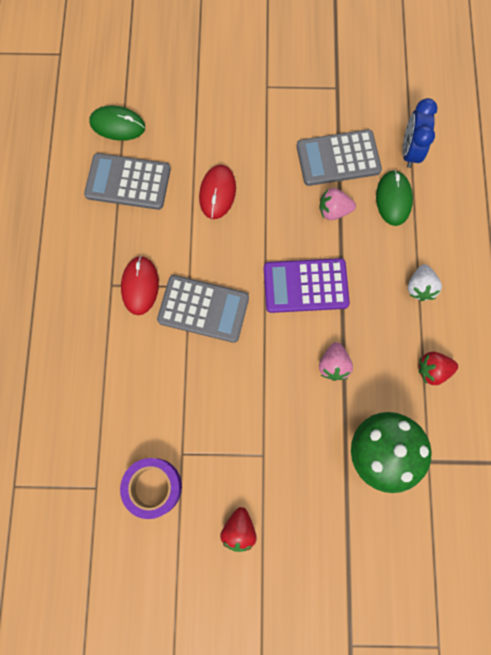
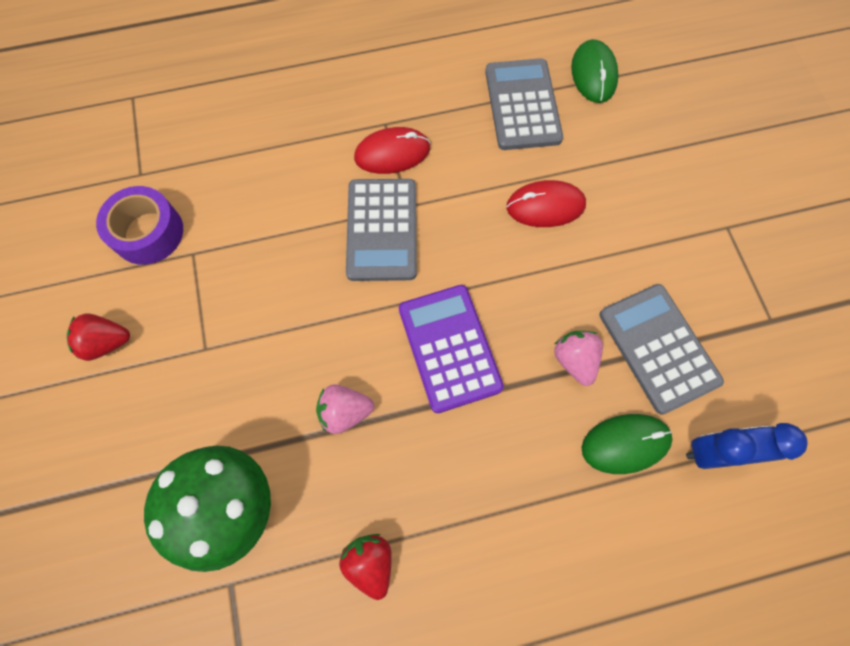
camera: 75 degrees right, 5 degrees down
(420, 287) = (496, 515): white strawberry -> none

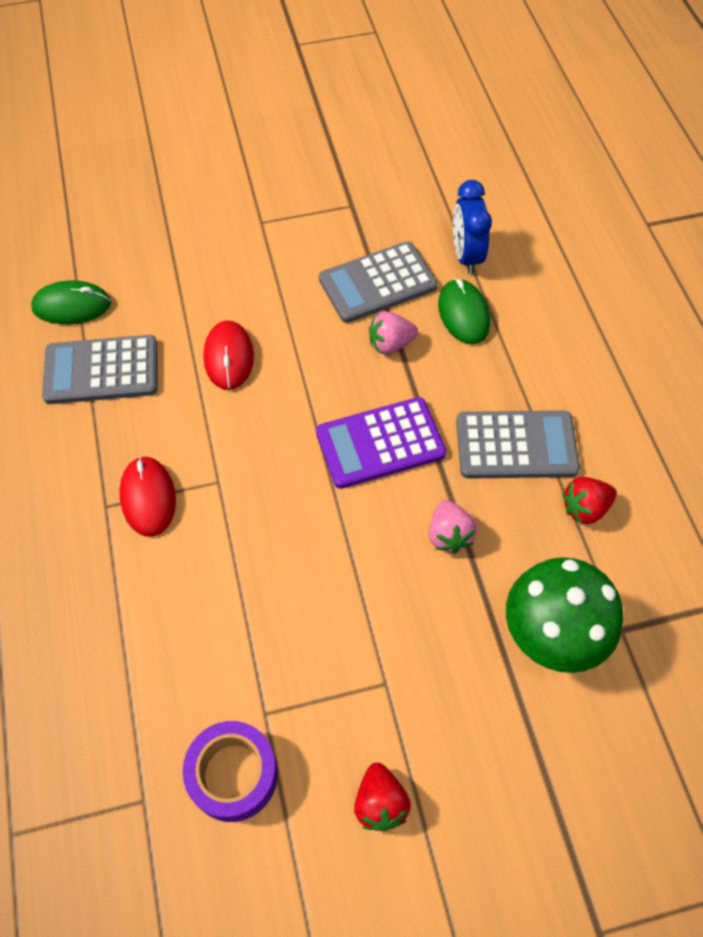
camera: 90 degrees left, 10 degrees down
(382, 230) = (246, 506): grey calculator -> grey calculator (516, 445)

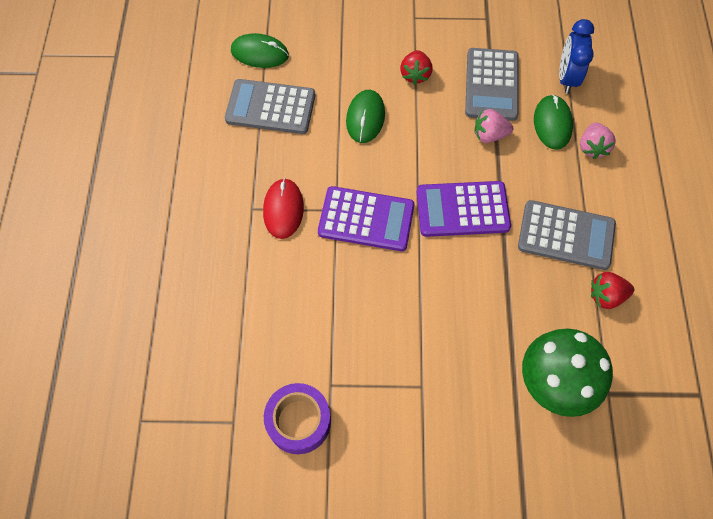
camera: 15 degrees right, 5 degrees up
(229, 357) = (365, 118): red mouse -> green mouse
(260, 484) = (366, 219): none -> purple calculator
(377, 283) = (491, 85): grey calculator -> grey calculator turned 75 degrees counterclockwise
(380, 802) = (397, 469): red strawberry -> red strawberry (415, 75)
(449, 535) = (496, 290): pink strawberry -> pink strawberry (592, 147)

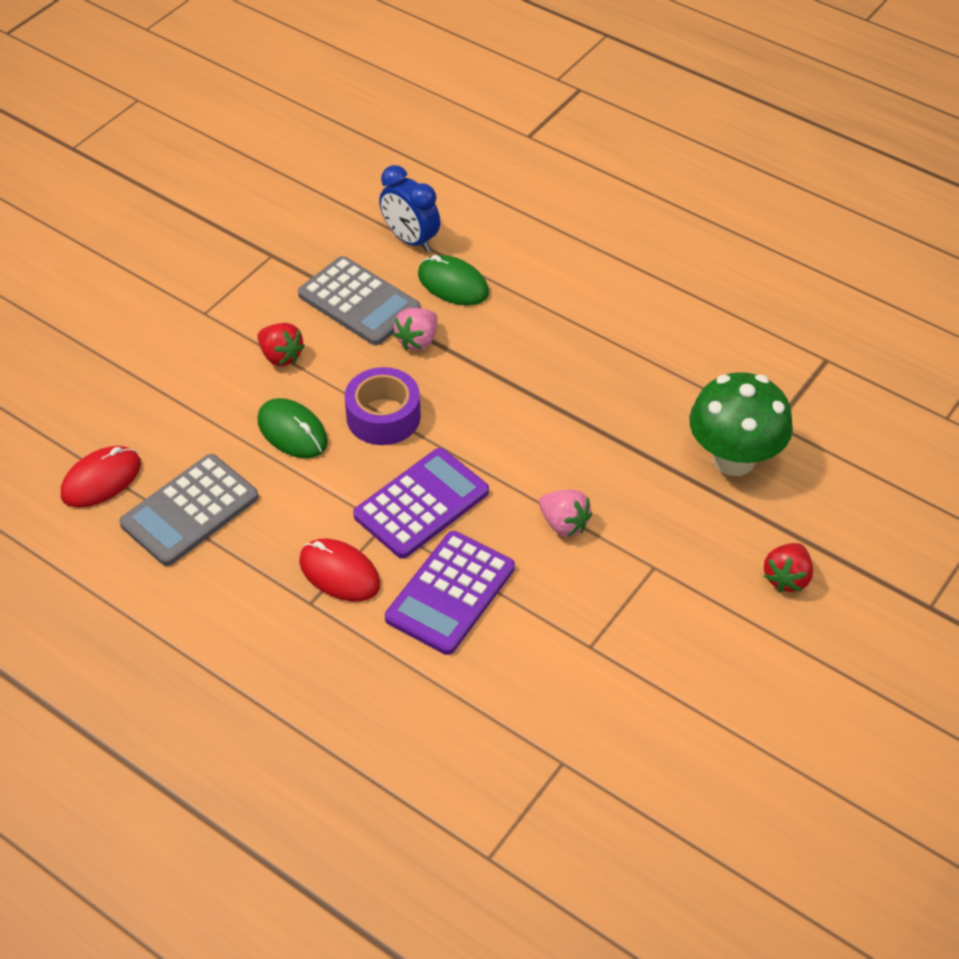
camera: 55 degrees left, 15 degrees down
(259, 53) = (101, 480): green mouse -> red mouse
(299, 421) = (609, 698): purple tape -> purple tape (383, 416)
(462, 209) = (485, 415): purple calculator -> purple calculator (450, 593)
(566, 235) = (587, 352): grey calculator -> none
(592, 147) = (509, 272): pink strawberry -> pink strawberry (564, 524)
(606, 296) = (677, 363): red strawberry -> red strawberry (786, 578)

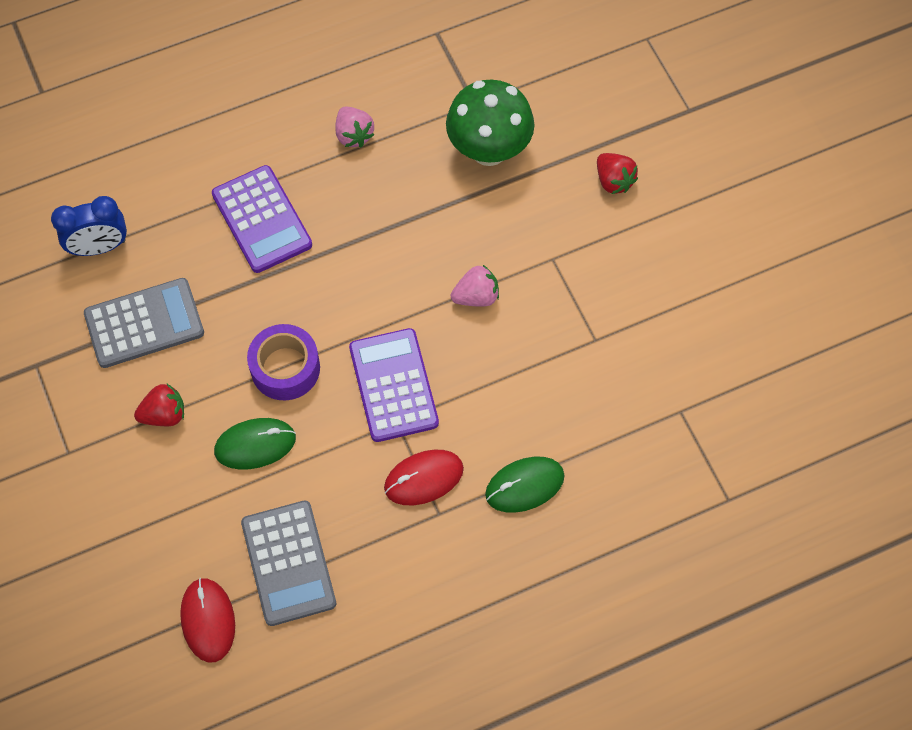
camera: 60 degrees left, 15 degrees up
(418, 340) = (220, 301): pink strawberry -> pink strawberry (353, 135)
(450, 593) = (492, 409): purple calculator -> purple calculator (262, 219)
(453, 284) = (175, 242): green mouse -> green mouse (524, 485)

